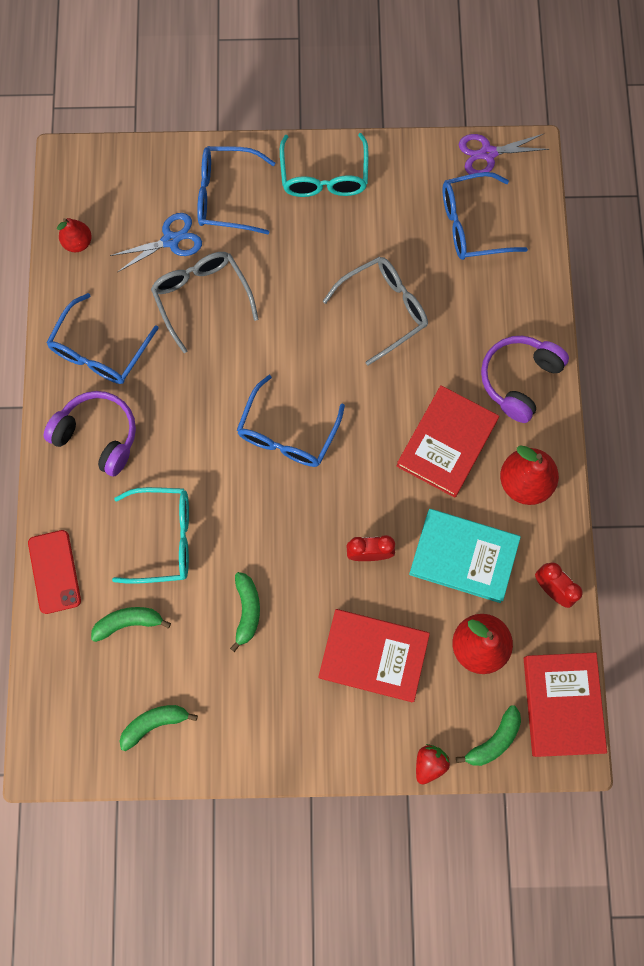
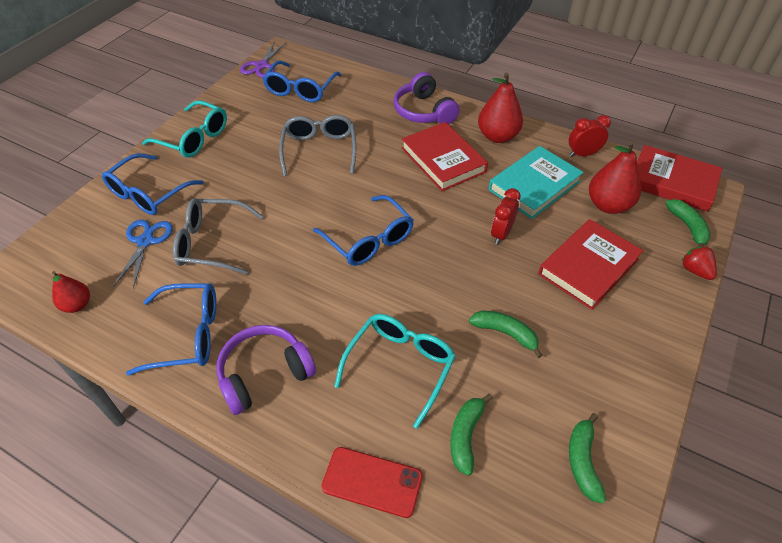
camera: 60 degrees left, 25 degrees down
(100, 351) = (188, 335): blue glasses -> blue glasses turned 60 degrees counterclockwise

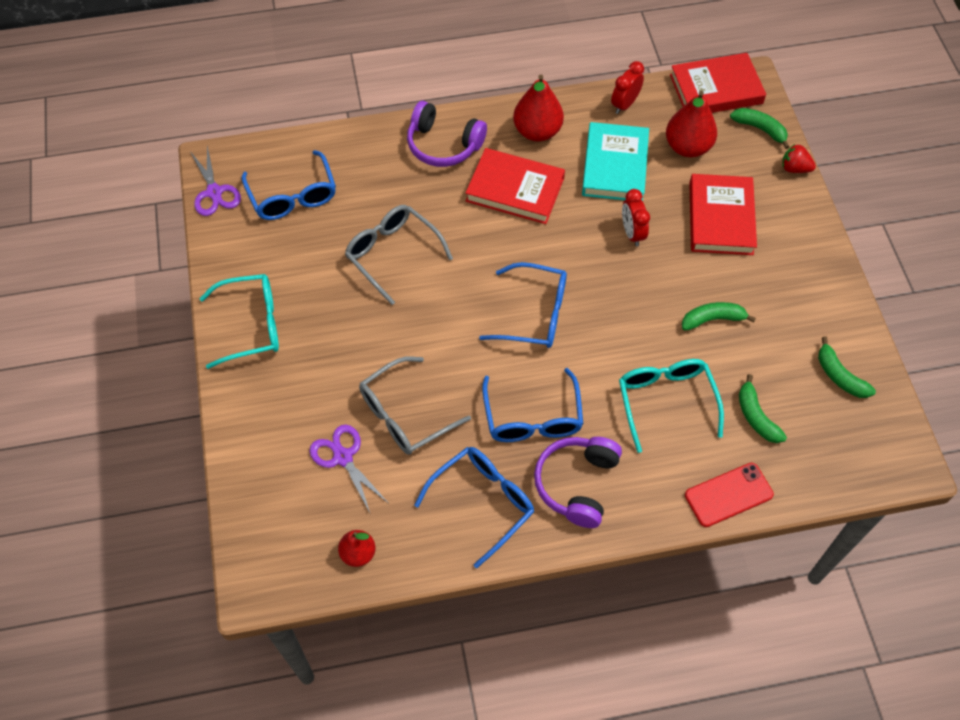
camera: 40 degrees left, 10 degrees up
(145, 241) = (343, 457): blue scissors -> purple scissors
(148, 194) = (283, 413): blue glasses -> blue glasses (532, 418)

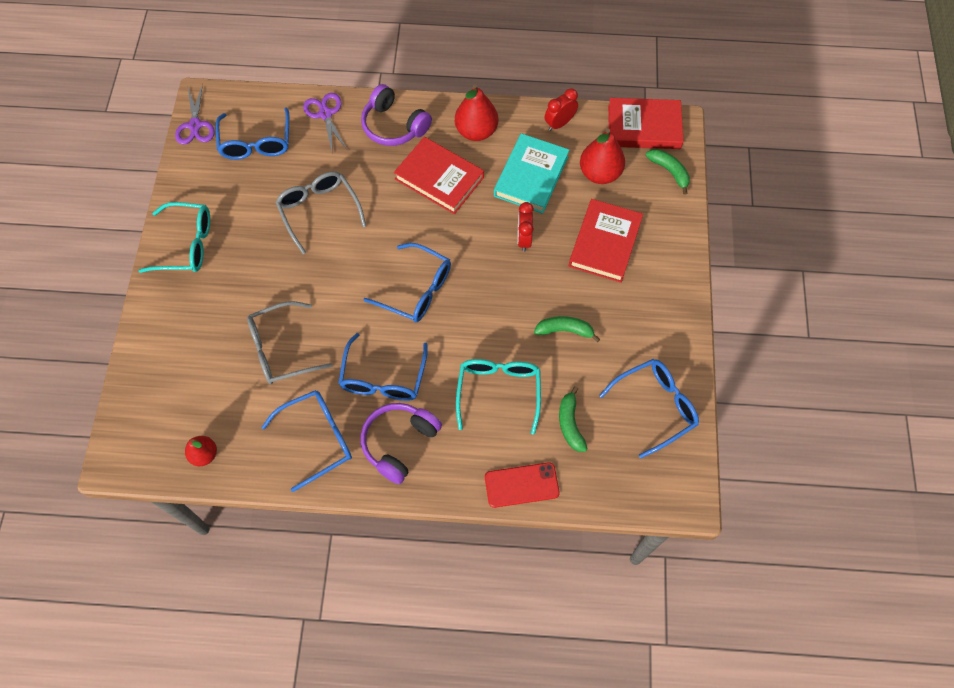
camera: 15 degrees right, 5 degrees up
(343, 457) = (220, 372): purple scissors -> purple scissors (325, 114)
(794, 168) = (686, 213): red strawberry -> none
(839, 376) = (655, 406): green banana -> blue glasses

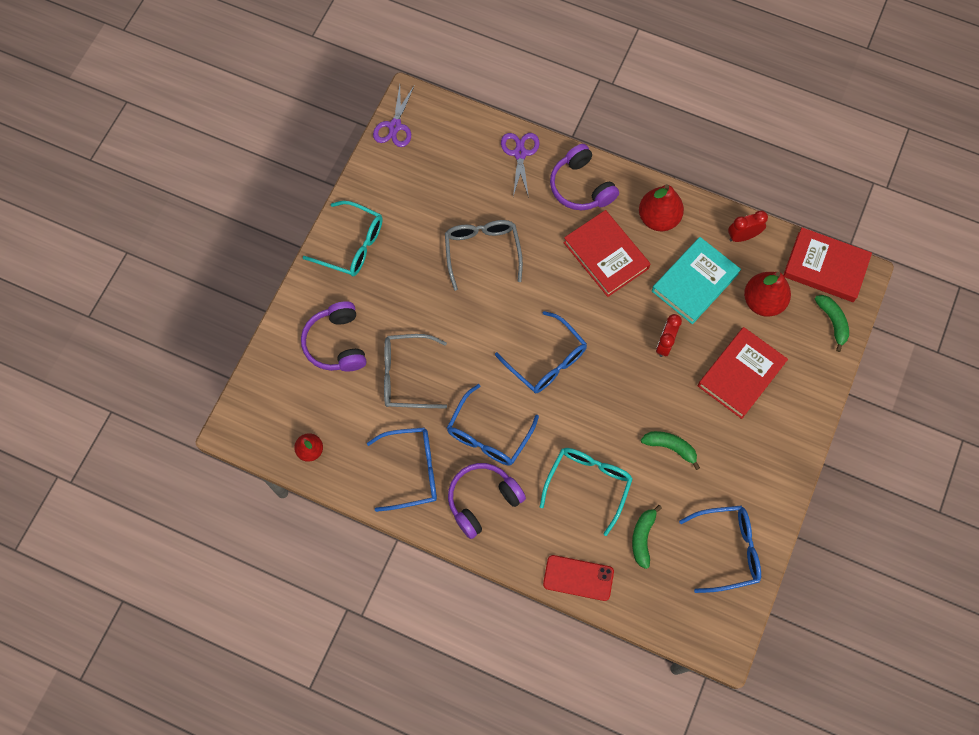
camera: 20 degrees right, 5 degrees up
(199, 341) = (336, 343): none -> purple headphones
(256, 143) = (446, 163): blue glasses -> none

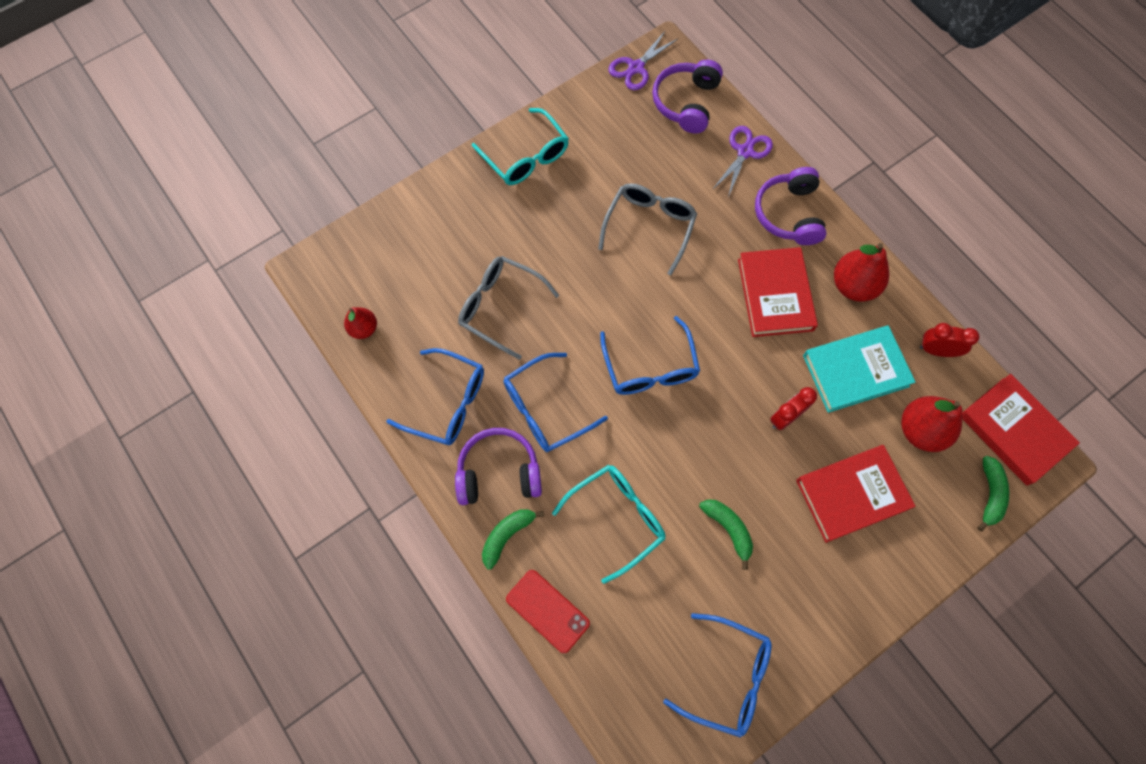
camera: 30 degrees right, 0 degrees up
(336, 343) = (453, 240): purple headphones -> purple headphones (686, 102)
(642, 537) = (642, 608): green banana -> green banana (507, 535)

